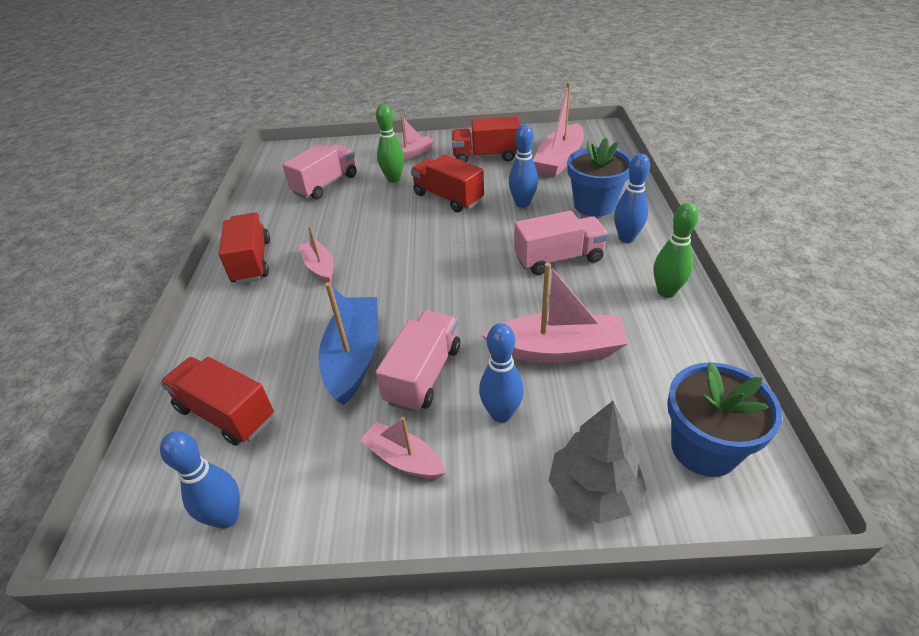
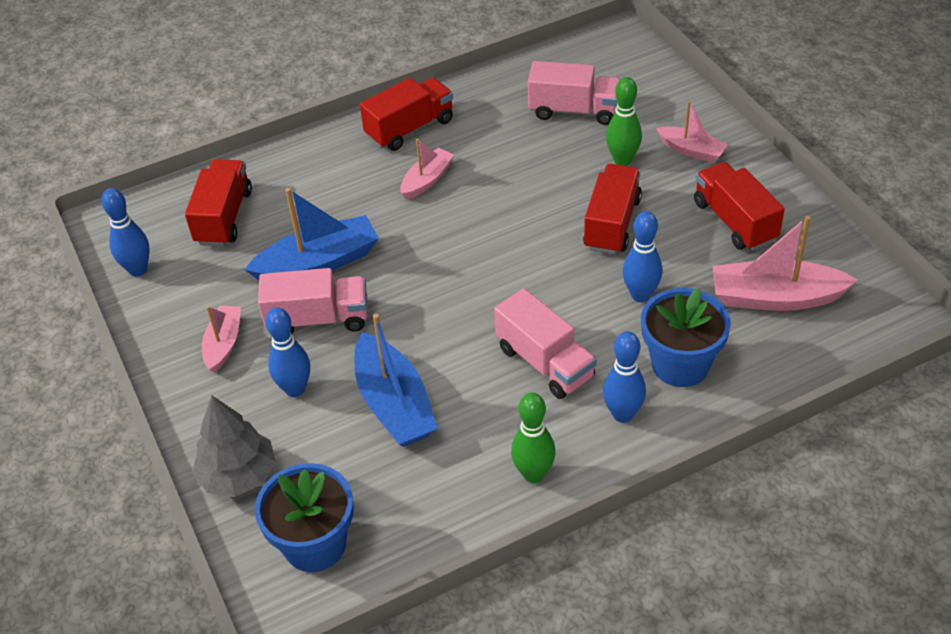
camera: 65 degrees right, 5 degrees up
(557, 350) = (394, 404): pink boat -> blue boat

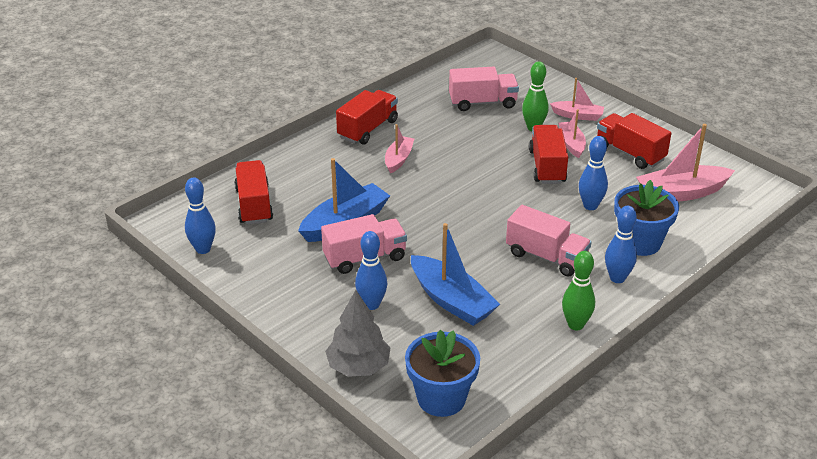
camera: 20 degrees left, 10 degrees down
(224, 344) = (300, 285): pink boat -> pink boat (571, 144)

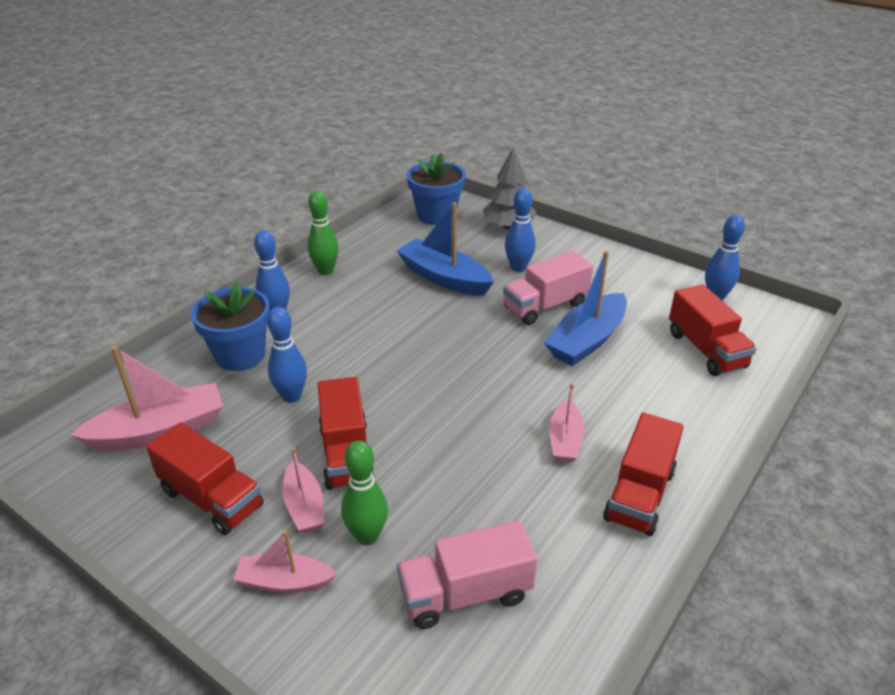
camera: 170 degrees right, 0 degrees up
(546, 257) = (351, 327): pink truck -> none

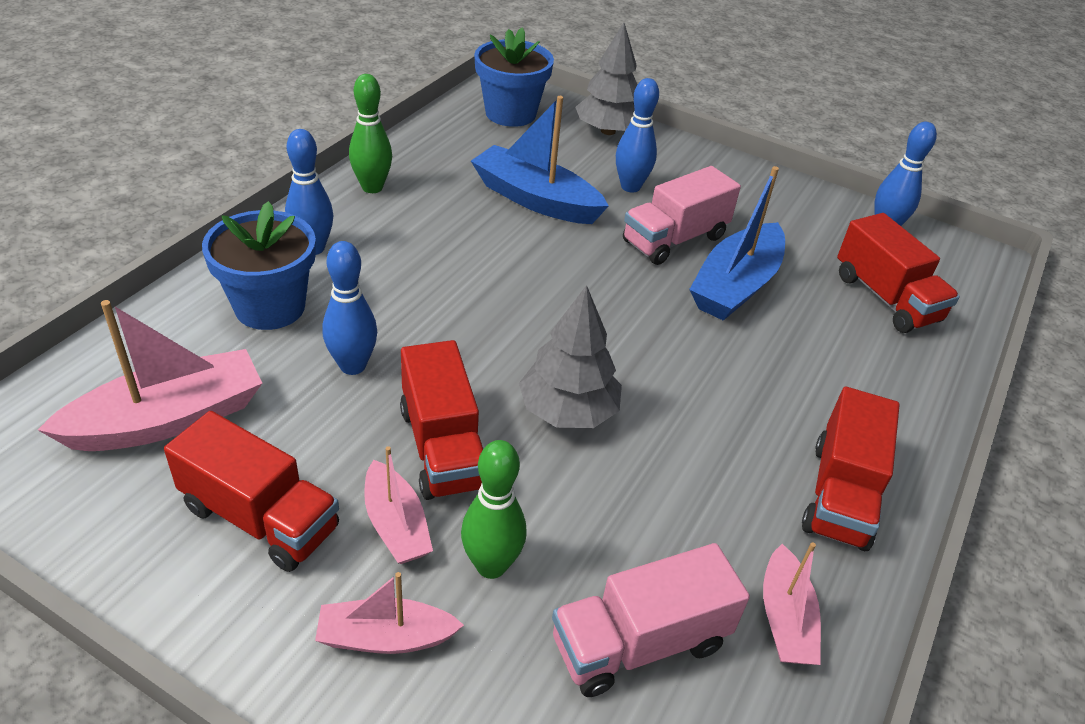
camera: 10 degrees left, 5 degrees up
(441, 430) = (568, 411): none -> grey tree
(565, 440) = (732, 422): pink boat -> pink boat (784, 619)

